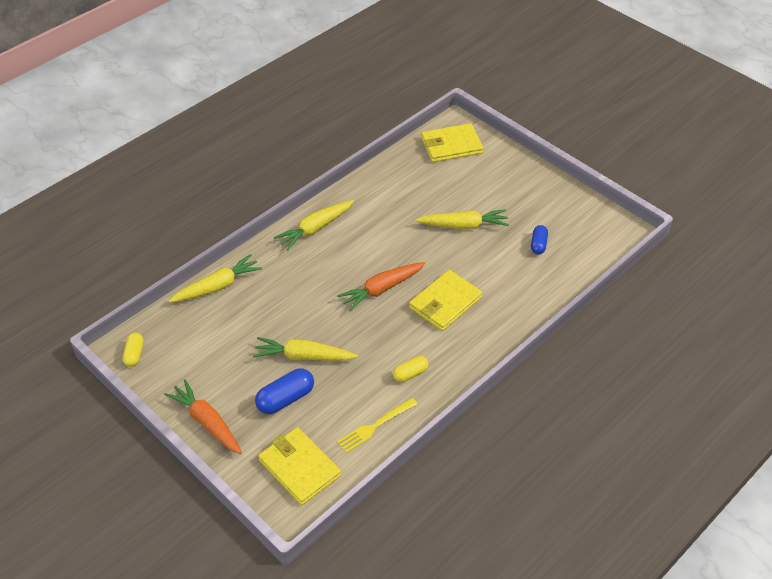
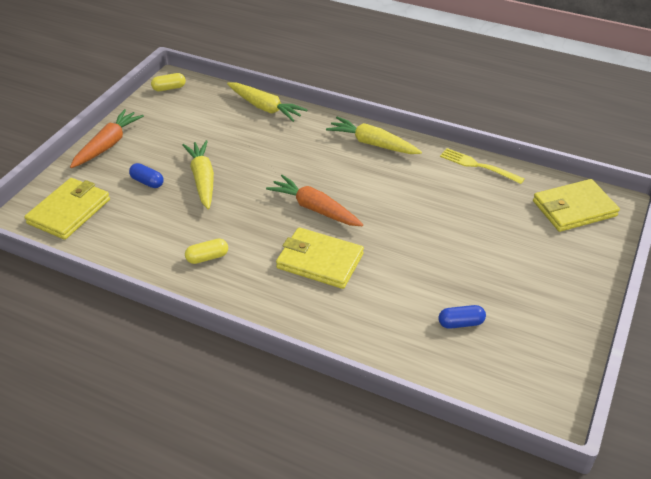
camera: 70 degrees right, 5 degrees down
(285, 399) = (147, 182): blue capsule -> blue capsule, size x0.62
(375, 426) = (131, 249): yellow fork -> yellow fork (478, 166)
(410, 374) = (207, 257): yellow capsule -> yellow capsule turned 60 degrees counterclockwise
(451, 145) = (574, 208): yellow wallet -> yellow wallet turned 75 degrees counterclockwise
(463, 225) = (449, 248): yellow carrot -> none

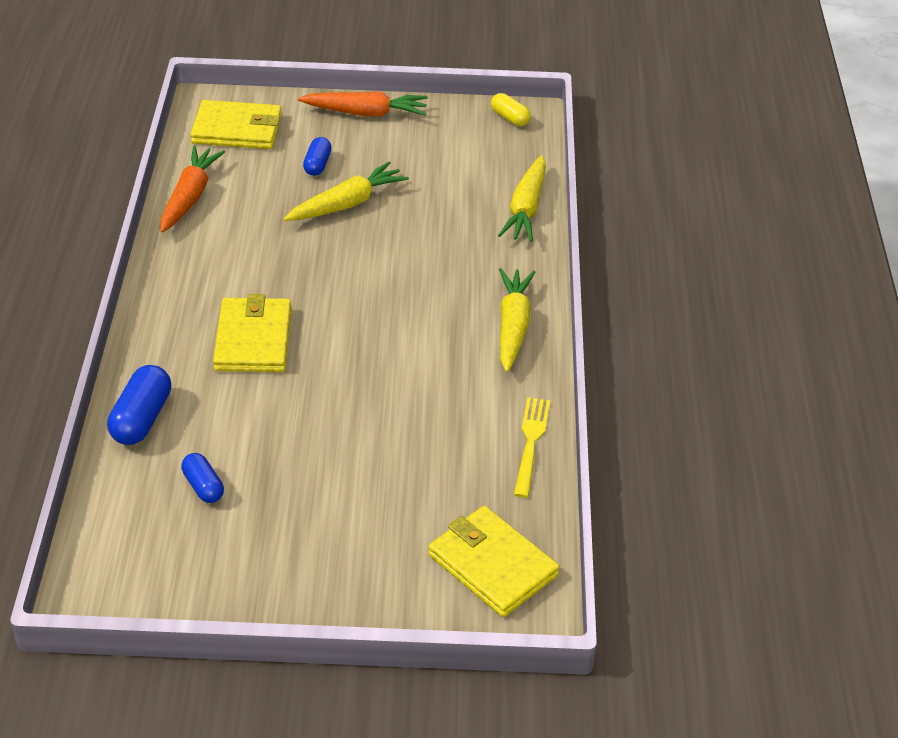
camera: 65 degrees right, 0 degrees up
(207, 257) = (215, 251): yellow capsule -> none
(315, 208) = (346, 309): orange carrot -> orange carrot (190, 197)
(375, 342) = (142, 419): none -> blue capsule

